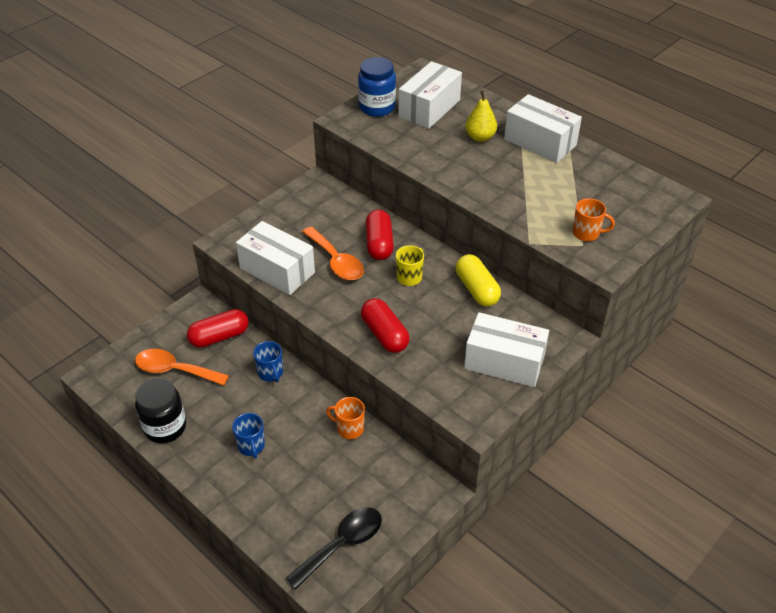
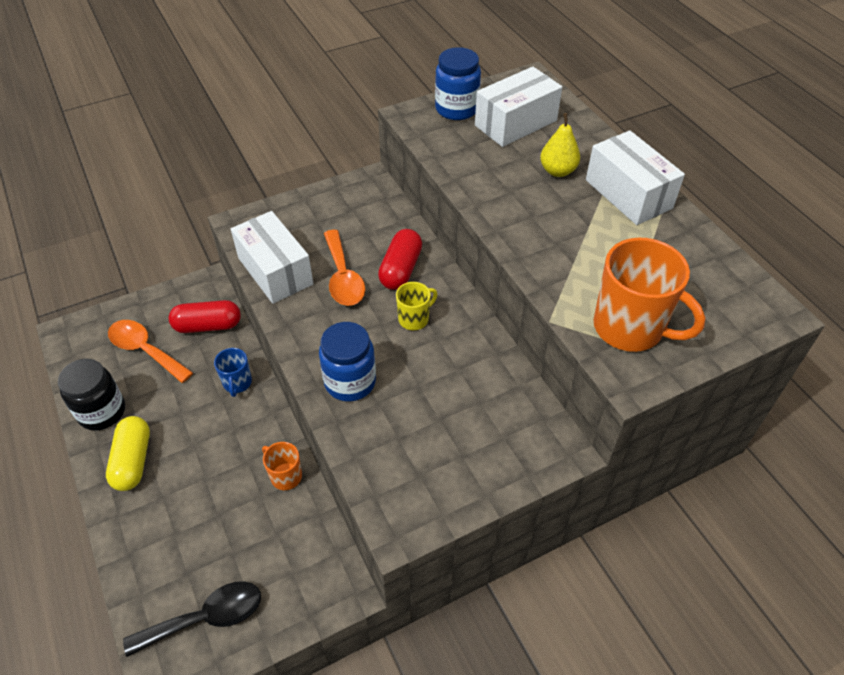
camera: 20 degrees right, 5 degrees up
(251, 446) = (174, 463): blue mug -> none
(385, 334) = (350, 382): red capsule -> blue jar
(477, 289) = (484, 356): yellow capsule -> yellow capsule (133, 461)
(504, 362) = (471, 460): white box -> none
(586, 233) = (630, 328): orange mug -> orange mug, size x1.97

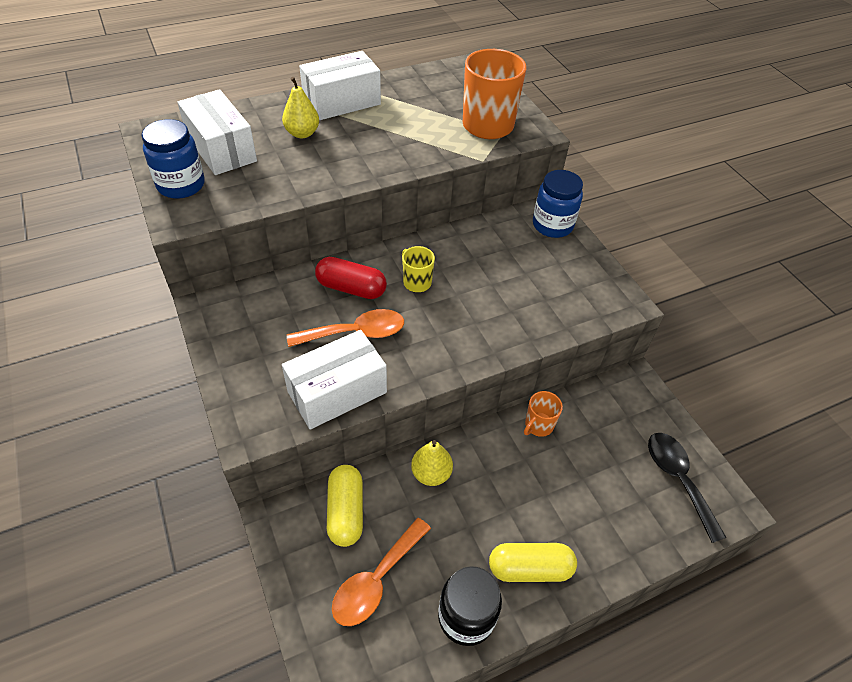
camera: 90 degrees left, 0 degrees up
(208, 326) = (345, 511): red capsule -> yellow capsule
(237, 383) = (431, 473): blue mug -> yellow pear
(350, 382) = (489, 329): blue jar -> blue jar (552, 225)

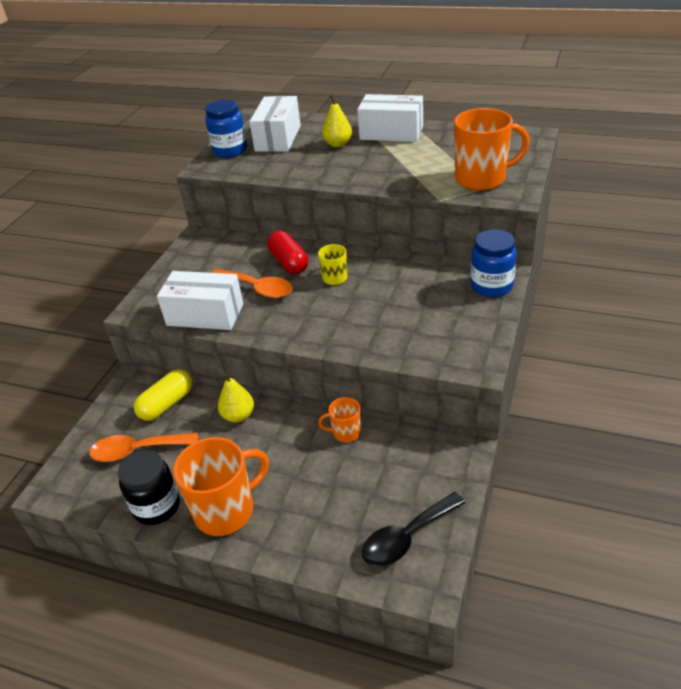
camera: 50 degrees right, 10 degrees down
(530, 568) = (226, 510): yellow capsule -> orange mug
(678, 479) = (407, 537): black spoon -> black spoon turned 150 degrees counterclockwise

